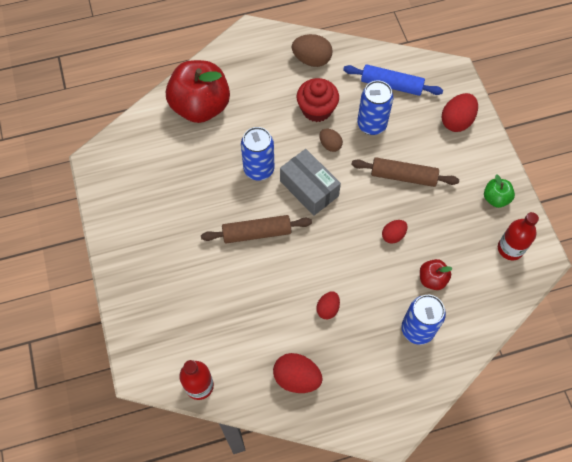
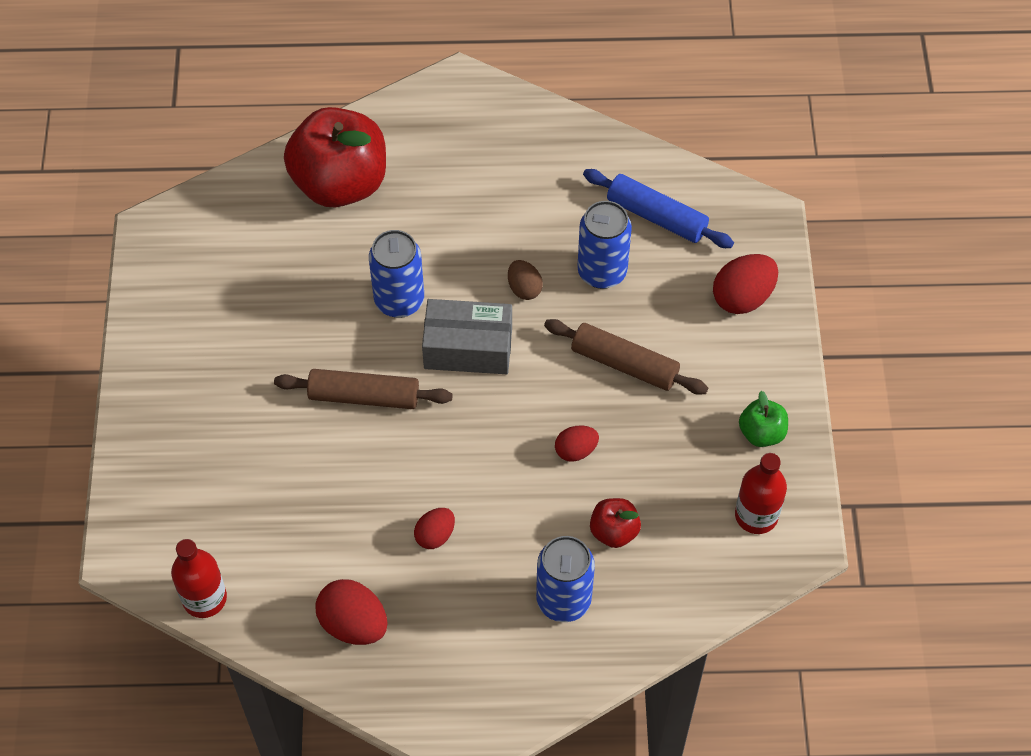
camera: 15 degrees right, 5 degrees down
(309, 188) = (468, 348): grey box -> grey box turned 60 degrees counterclockwise
(311, 60) = (541, 148): brown egg -> none
(317, 109) = (522, 228): red cupcake -> none

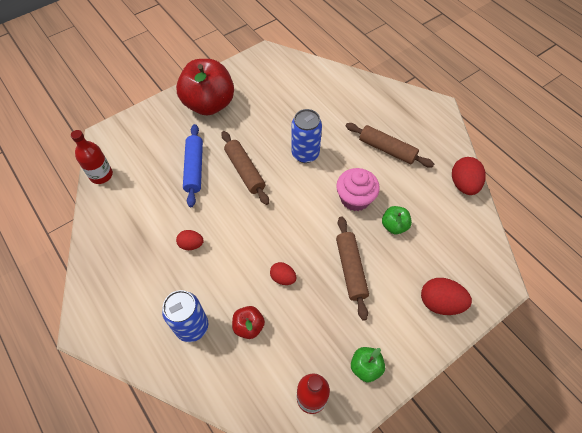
camera: 55 degrees right, 0 degrees up
(340, 183) = (345, 97): red apple -> red apple (209, 104)
(353, 624) = (122, 240): red egg -> red egg (463, 184)
(468, 348) = (303, 195): grey box -> none
(477, 196) = (387, 149): none -> brown rolling pin
(524, 288) = (355, 198): brown egg -> pink cupcake
(602, 272) = (394, 226): blue can -> green apple
(656, 216) = (448, 230): blue rolling pin -> blue rolling pin (194, 168)

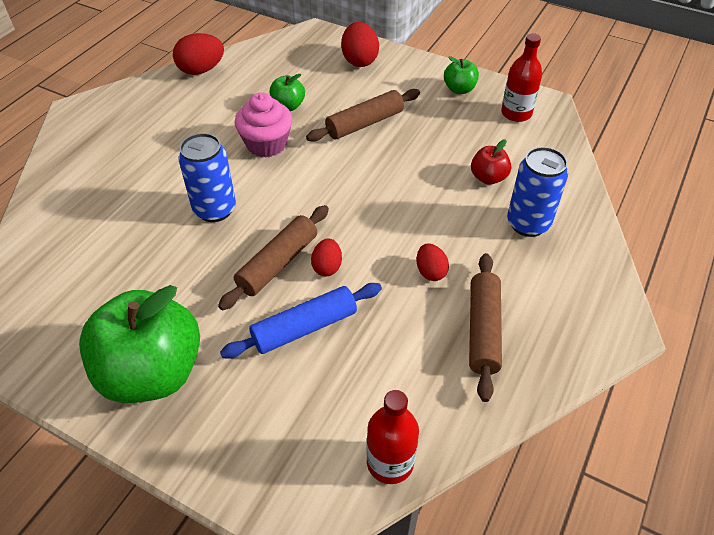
camera: 115 degrees left, 10 degrees down
(209, 104) = (152, 372): red apple -> green apple
(283, 278) = (413, 170): red egg -> red egg (327, 267)
(387, 149) = (172, 136): brown rolling pin -> brown rolling pin (483, 330)

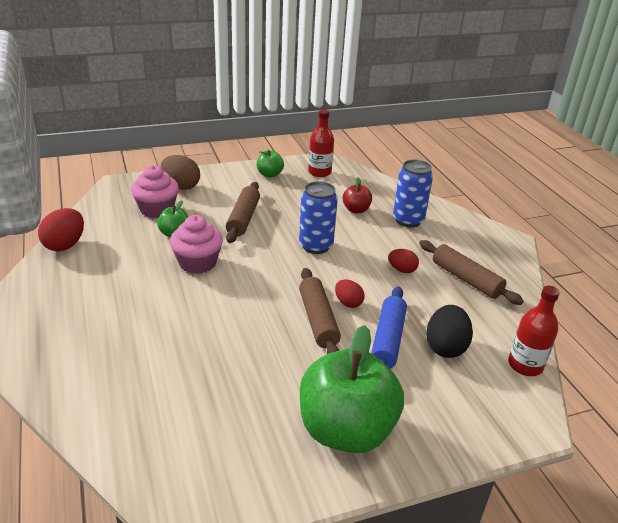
camera: 50 degrees left, 15 degrees down
(215, 209) = (226, 318): blue can -> blue can (316, 246)
(307, 74) = (157, 209): none -> pink cupcake
(344, 377) = (445, 347): none -> black egg
(359, 60) = (181, 186): red egg -> brown egg

